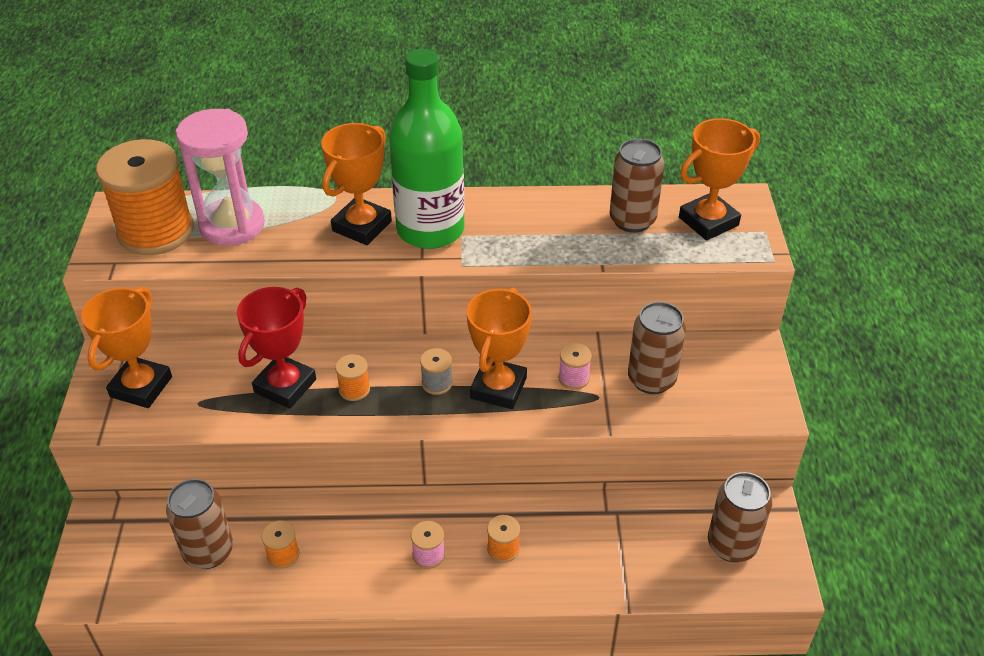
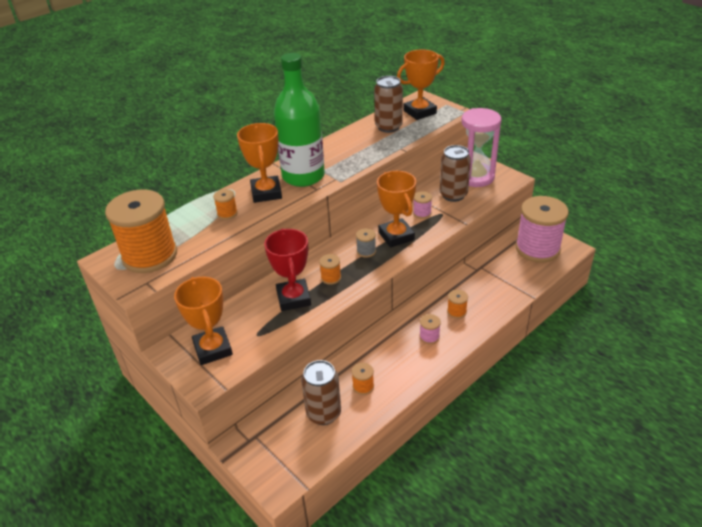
camera: 40 degrees left, 5 degrees down
(232, 225) = (193, 229): pink hourglass -> pink hourglass (475, 177)
(288, 227) = (227, 213): none -> orange spool
(708, 221) = (419, 112): orange trophy -> orange trophy turned 45 degrees clockwise
(732, 545) = (537, 249): brown can -> pink spool

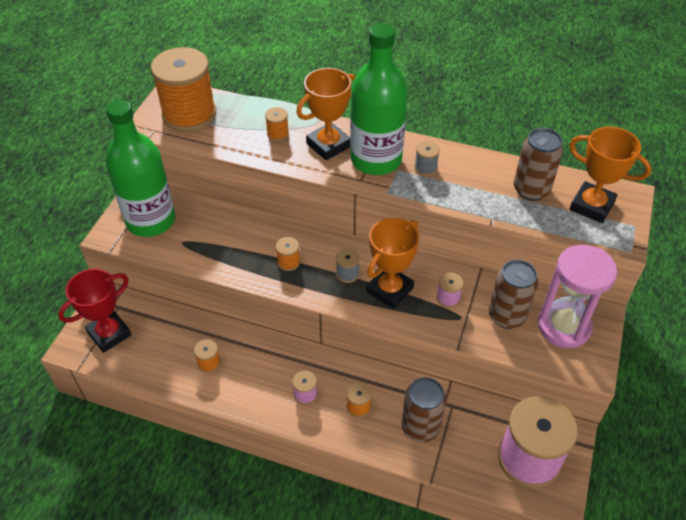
camera: 60 degrees right, 10 degrees up
(213, 349) = (151, 221): orange trophy -> green bottle
(293, 298) = (243, 246): red trophy -> red trophy (109, 334)
(323, 413) = (163, 345): brown can -> brown can (420, 427)
(331, 159) = (425, 168): none -> grey spool

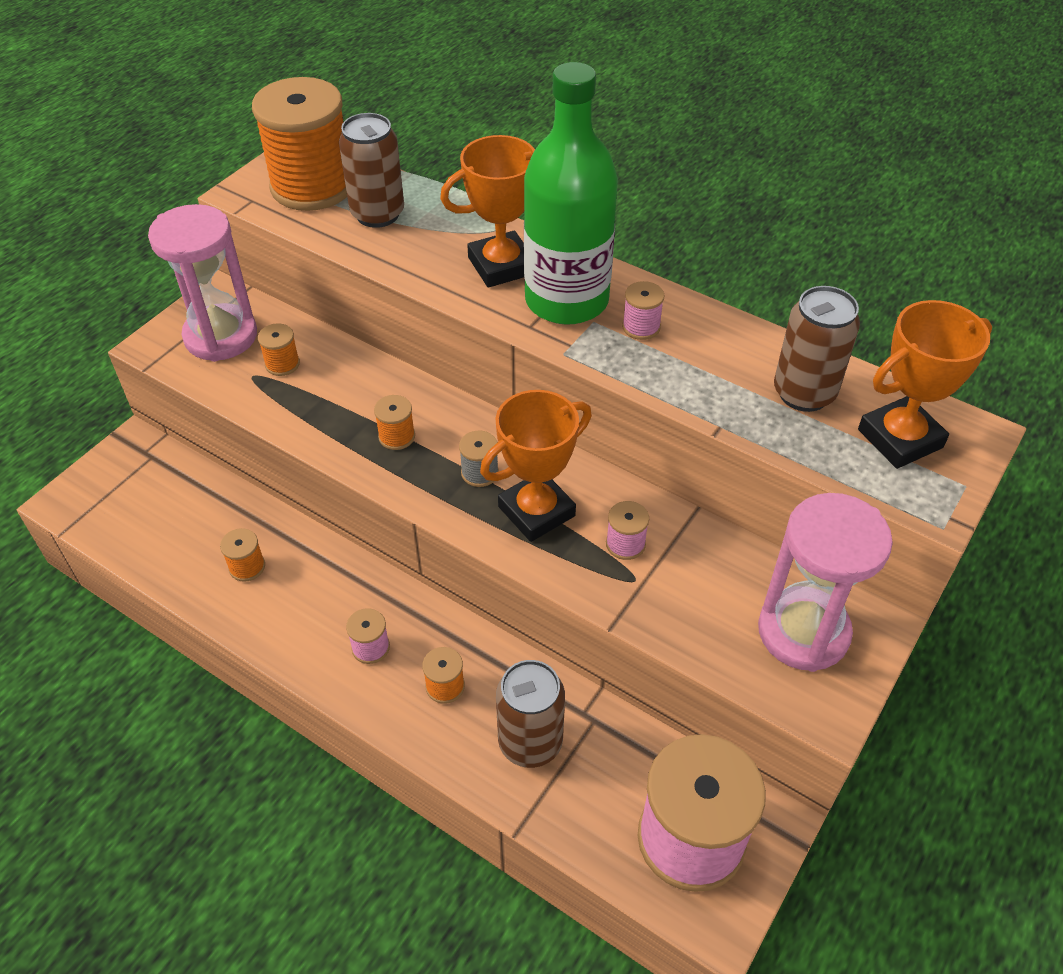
camera: 15 degrees right, 0 degrees up
(109, 334) = (123, 492): red trophy -> none
(151, 221) = (221, 336): green bottle -> pink hourglass
(278, 133) = (431, 235): orange spool -> orange spool (282, 364)
(425, 168) = (641, 327): grey spool -> pink spool
(507, 316) = (712, 593): brown can -> brown can (377, 214)
(591, 206) = (900, 438): orange trophy -> orange trophy turned 75 degrees counterclockwise

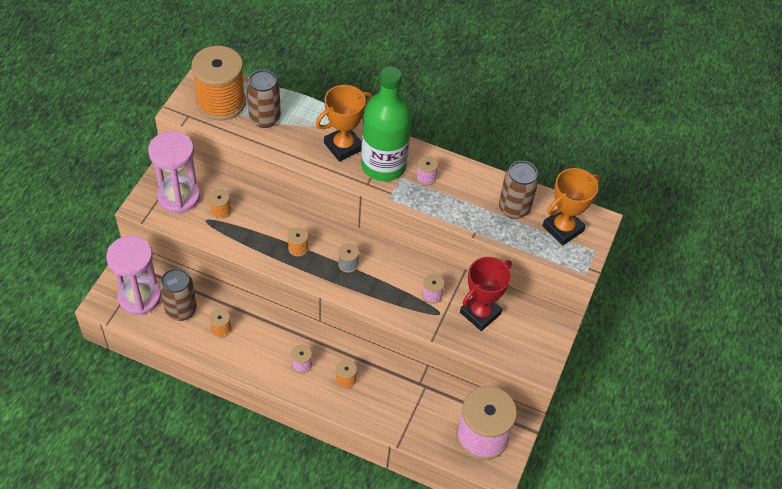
camera: 15 degrees left, 5 degrees up
(530, 742) = (395, 402): brown can -> brown can (181, 310)
(536, 511) = (383, 282): orange trophy -> none
(715, 589) = (480, 313): none -> red trophy
(803, 632) = (525, 329): pink hourglass -> pink hourglass (139, 297)

